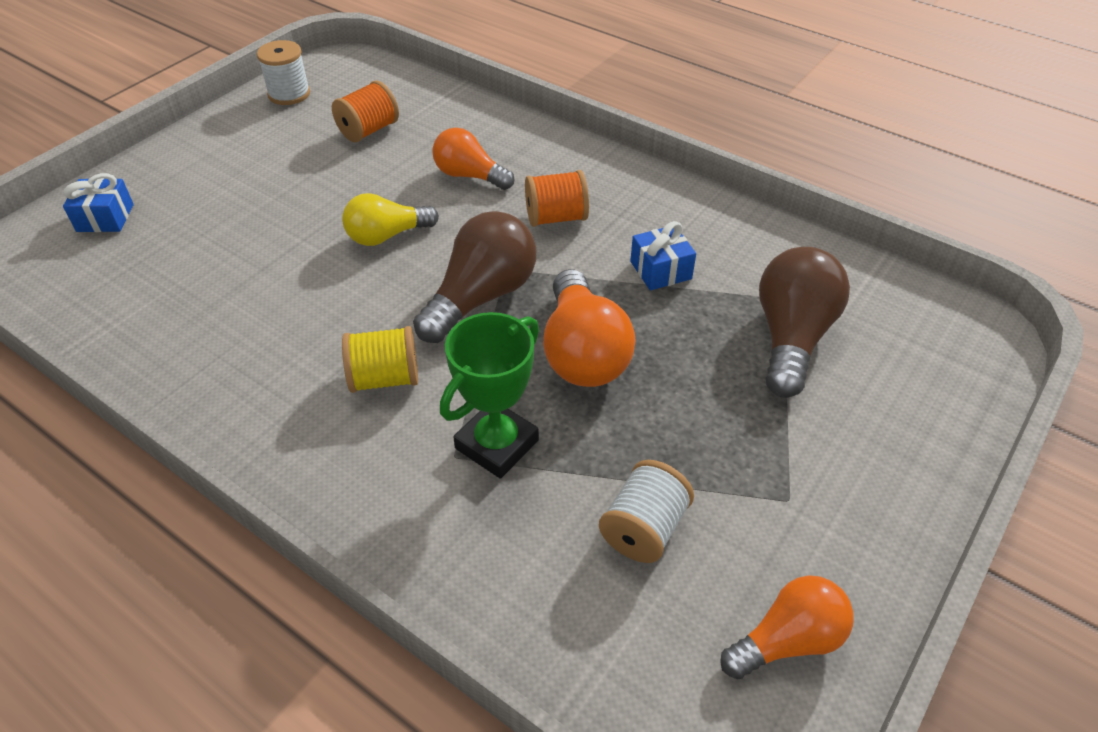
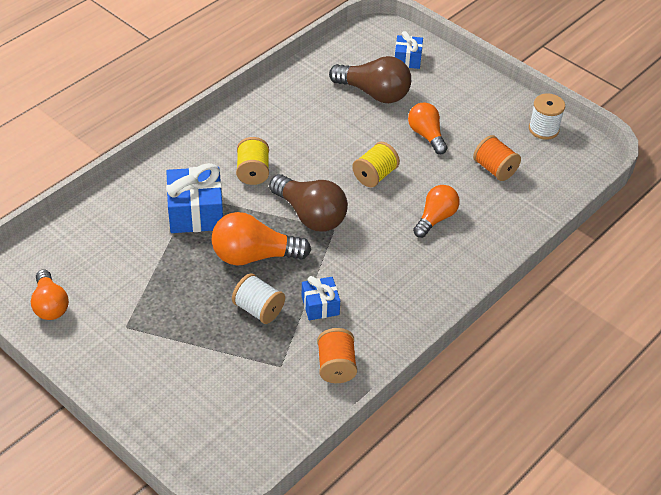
camera: 95 degrees right, 0 degrees up
(296, 190) = (426, 135): none -> orange light bulb
(387, 236) = (375, 175): yellow light bulb -> yellow spool
(496, 444) = (196, 213): green trophy -> blue gift
(556, 218) = (383, 259): orange spool -> orange spool (336, 366)
(643, 529) = (127, 263): white spool -> white spool (258, 309)
(791, 337) = (244, 360): brown light bulb -> brown light bulb (374, 93)

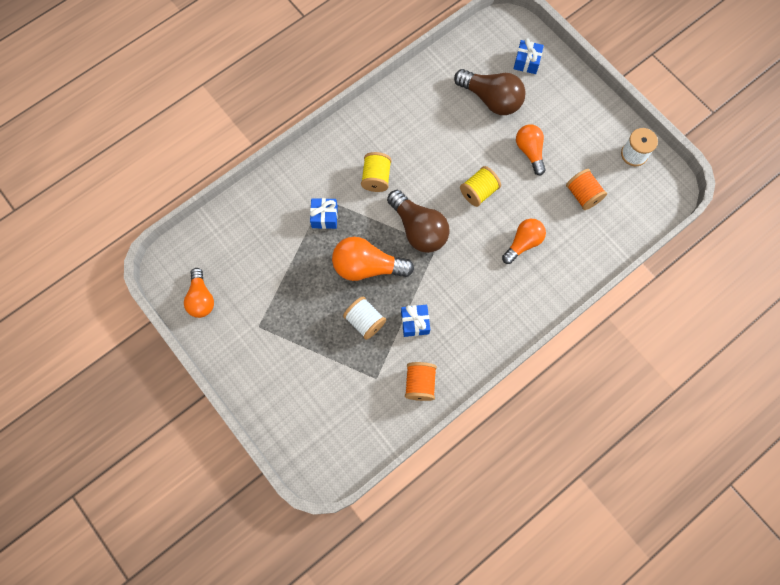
camera: 10 degrees right, 25 degrees up
(196, 213) = (324, 217): blue gift -> blue gift, size x0.57

